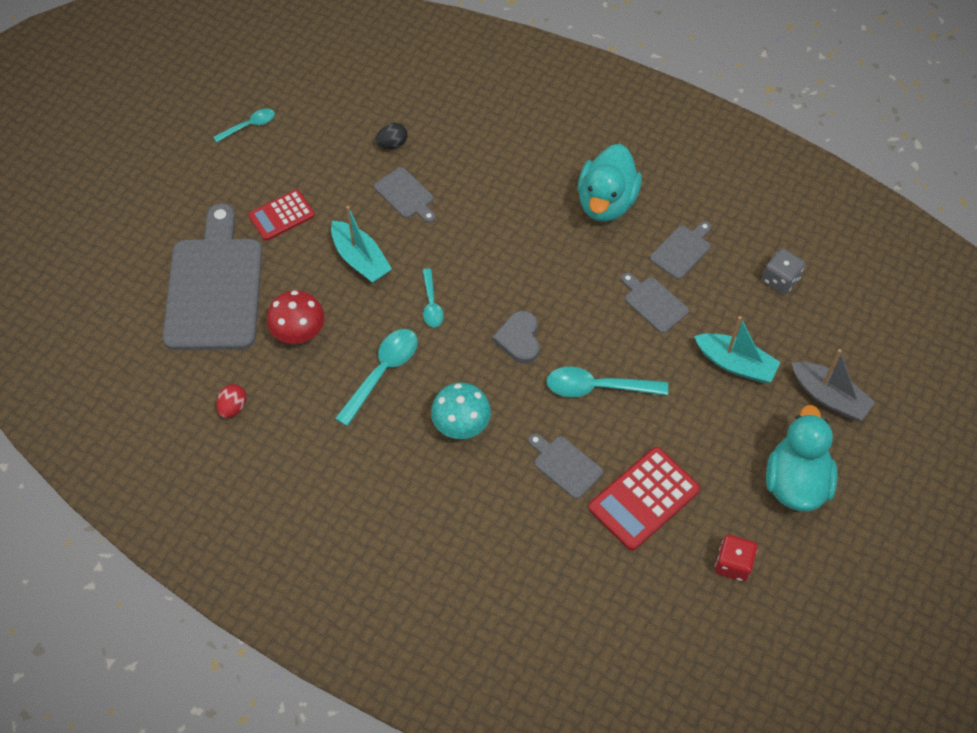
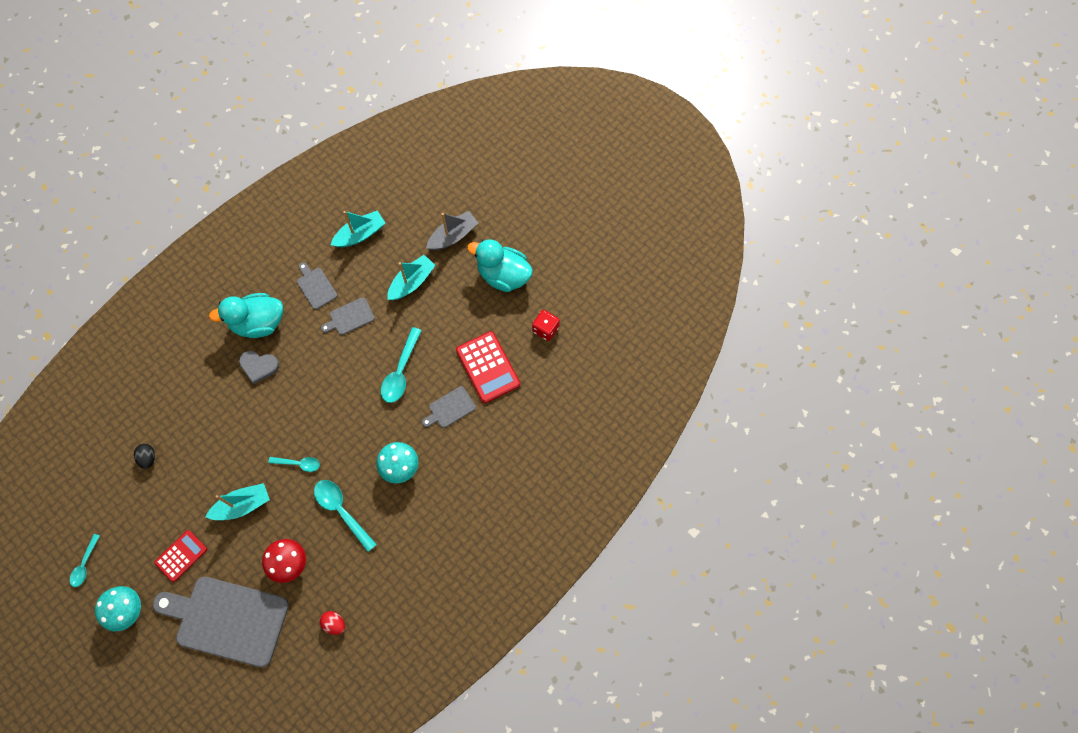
camera: 75 degrees left, 10 degrees up
(205, 183) = (127, 610): none -> turquoise mushroom
(249, 126) = (85, 564): turquoise spoon -> turquoise spoon turned 150 degrees counterclockwise
(281, 215) = (181, 556): red calculator -> red calculator turned 120 degrees counterclockwise
(406, 195) = (198, 459): grey cutting board -> none
(519, 339) = (347, 412): grey heart -> grey heart (259, 366)
(606, 202) = (258, 323): turquoise duck -> turquoise duck turned 135 degrees clockwise
(780, 280) = (360, 234): grey dice -> turquoise boat

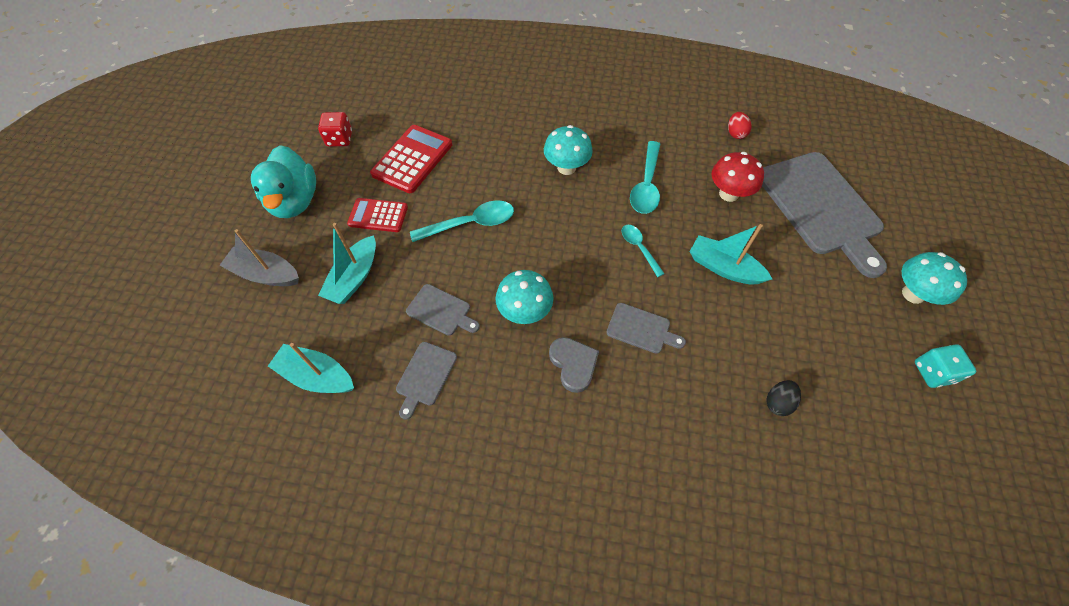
camera: 125 degrees left, 10 degrees down
(85, 564) = (933, 372): turquoise spoon -> turquoise dice
(181, 556) = (821, 285): red calculator -> red calculator (378, 215)
(258, 323) = (521, 408): turquoise duck -> none
(312, 362) = (524, 312): none -> turquoise mushroom
(412, 282) = (354, 277): turquoise boat -> turquoise boat turned 75 degrees counterclockwise
(450, 408) = (478, 164): grey cutting board -> grey cutting board (641, 329)

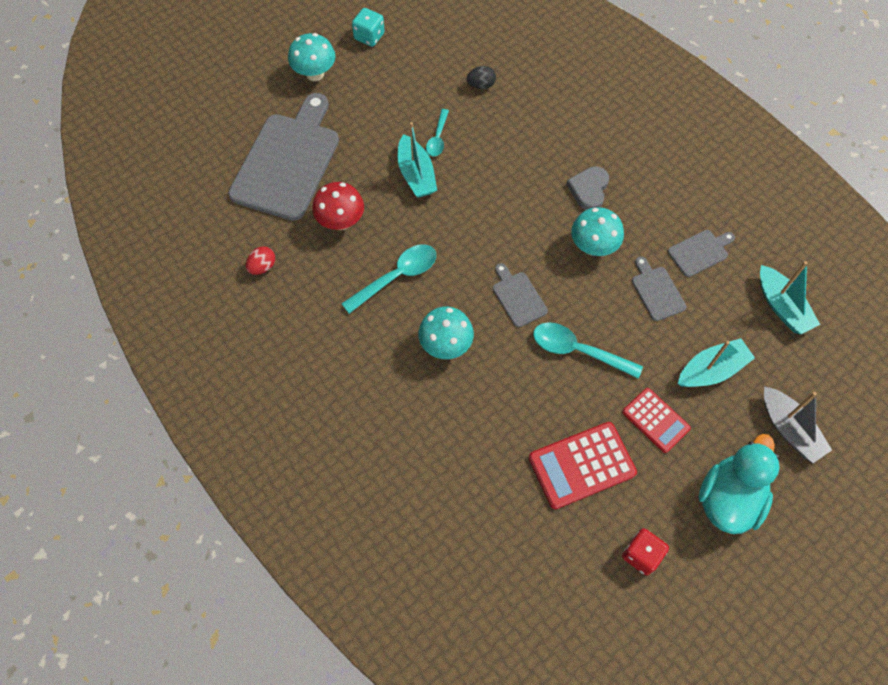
camera: 140 degrees left, 5 degrees up
(639, 248) = (461, 231): turquoise spoon -> turquoise spoon (437, 138)
(641, 329) = (520, 178): grey cutting board -> grey cutting board (518, 297)

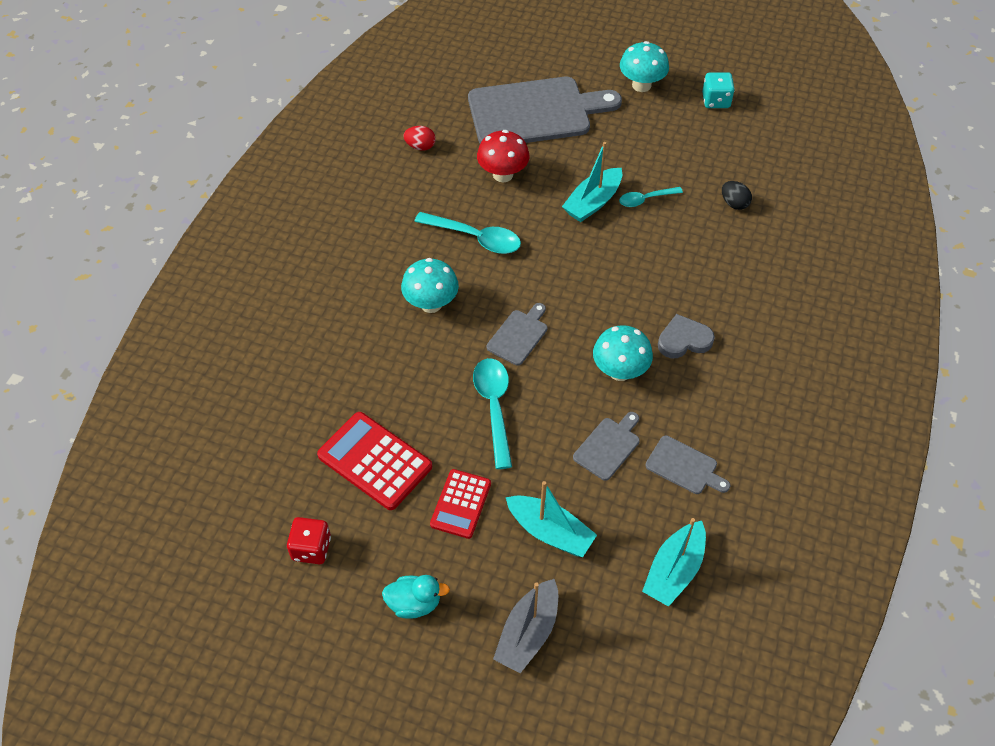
camera: 60 degrees right, 10 degrees down
(728, 498) = (414, 603): turquoise duck -> turquoise duck, size x0.56

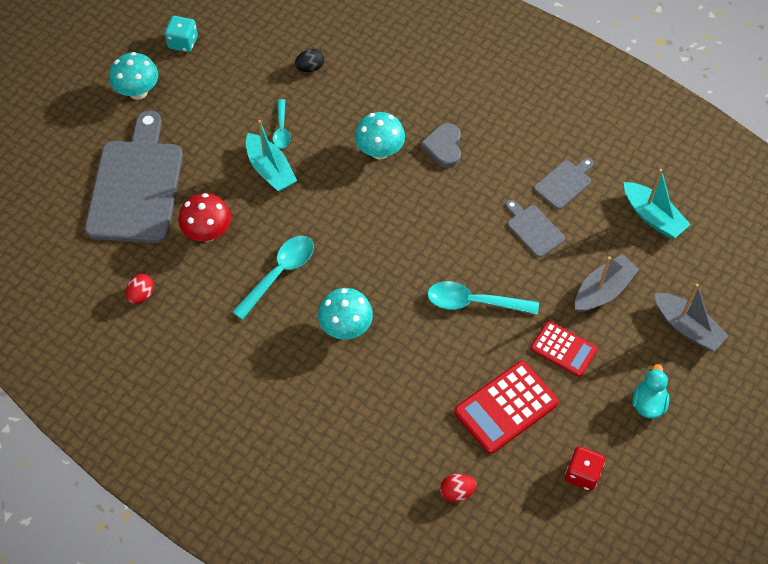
camera: 75 degrees left, 5 degrees up
(269, 435) = (457, 492): none -> red egg
(519, 335) = (403, 265): grey cutting board -> none
(550, 532) = (603, 290): turquoise boat -> grey boat
(620, 371) = (462, 201): turquoise mushroom -> turquoise mushroom (379, 151)

